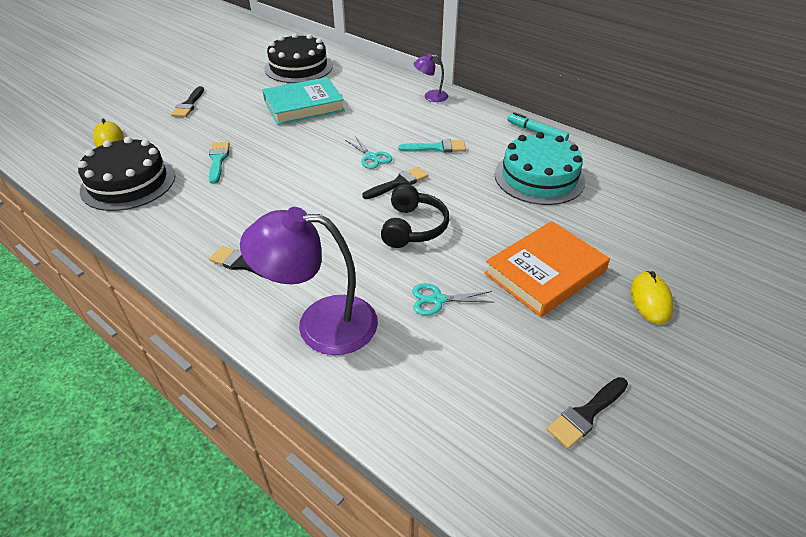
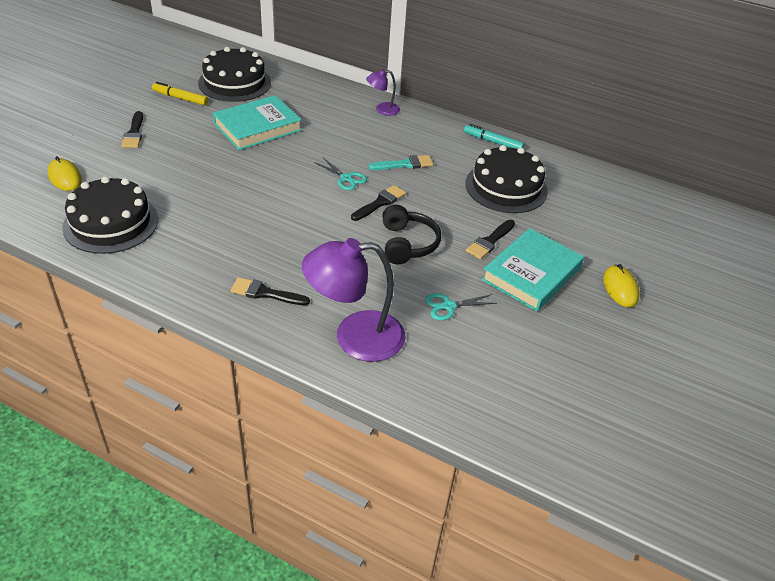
camera: 15 degrees left, 0 degrees up
(218, 160) = (194, 192): turquoise brush -> none
(244, 78) = (180, 98): none -> yellow marker
(539, 177) = (506, 187): turquoise cake -> black cake
(545, 272) = (531, 274): orange book -> turquoise book
(586, 414) = (588, 382): black brush -> black brush (489, 241)

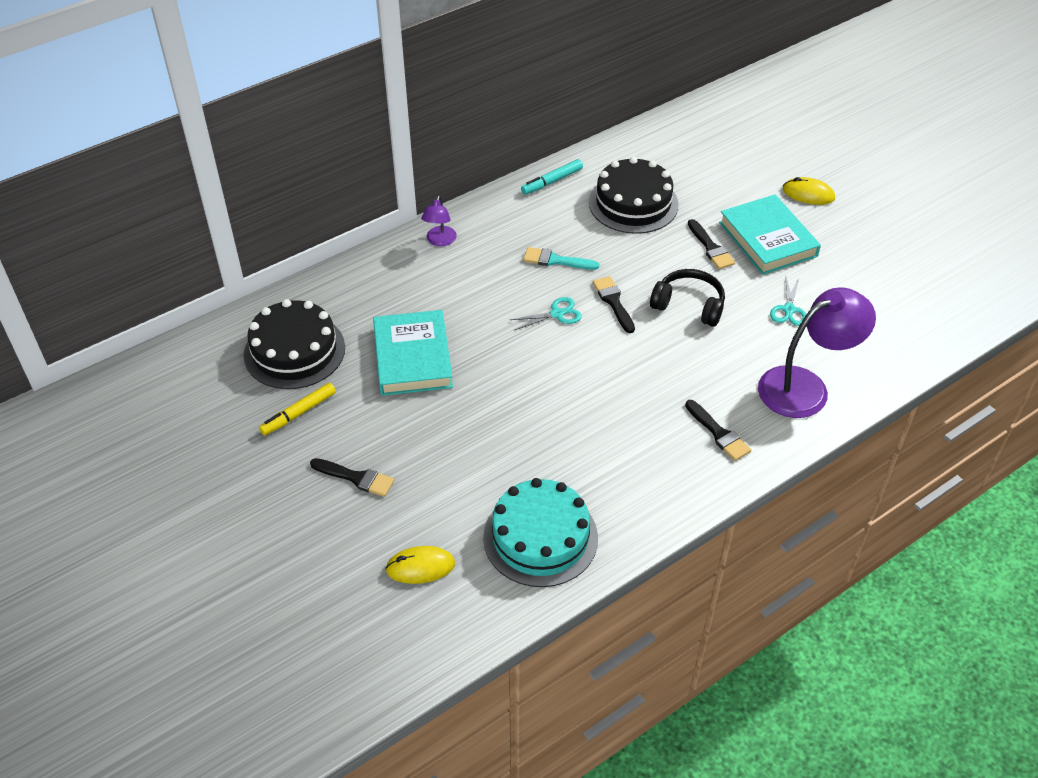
camera: 60 degrees left, 5 degrees up
(111, 223) = (540, 537): black cake -> turquoise cake
(265, 293) = (718, 433): black brush -> black brush turned 75 degrees counterclockwise
(355, 337) = (805, 387): purple lamp -> purple lamp turned 135 degrees counterclockwise
(405, 164) = (556, 260): turquoise brush -> turquoise brush turned 90 degrees counterclockwise

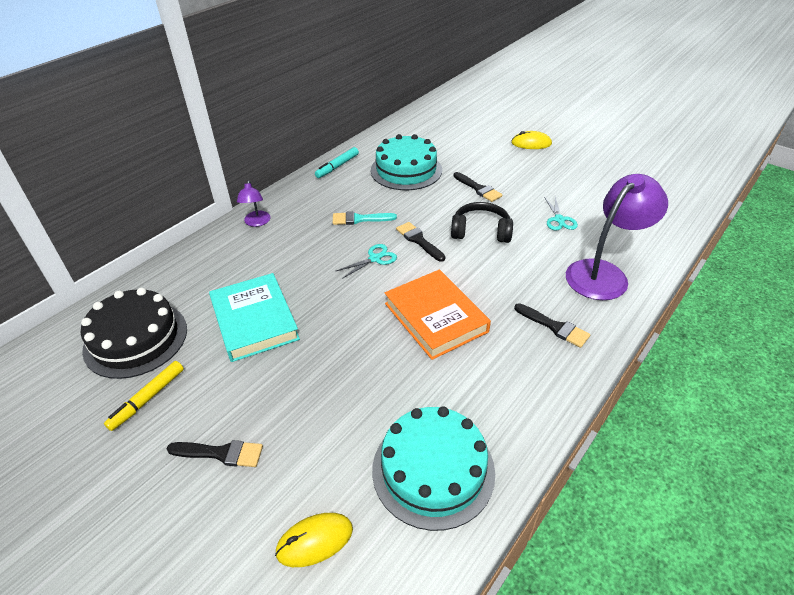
camera: 15 degrees left, 5 degrees down
(598, 395) = (435, 317): none -> orange book
(633, 203) = (406, 170): black cake -> turquoise cake
(767, 239) = (518, 176): turquoise book -> none

